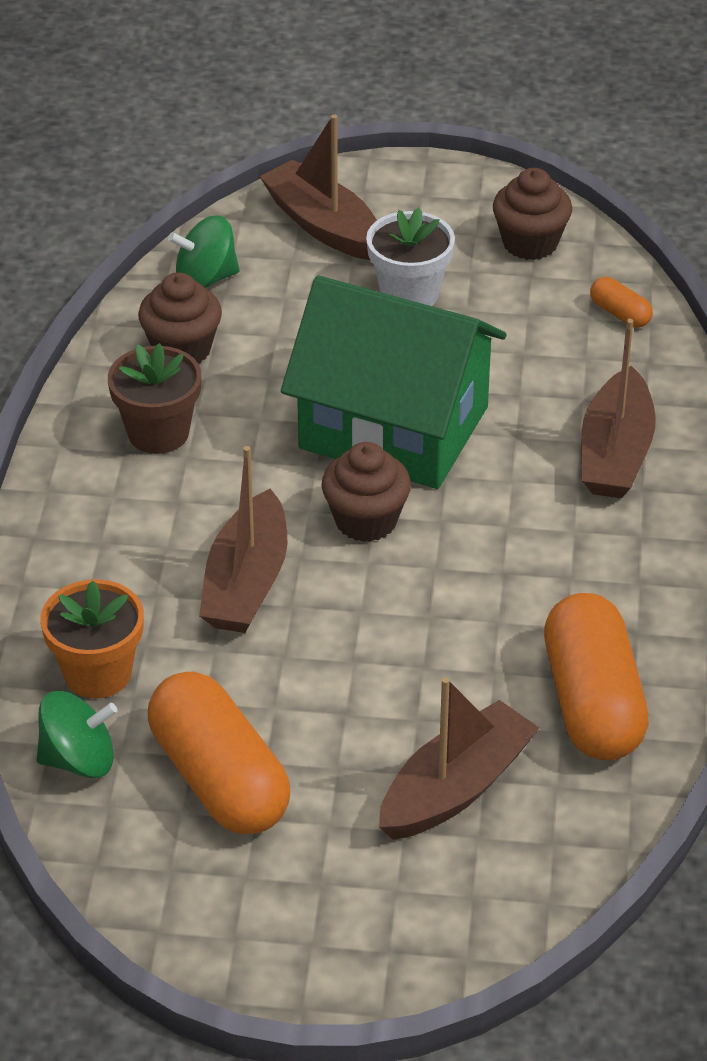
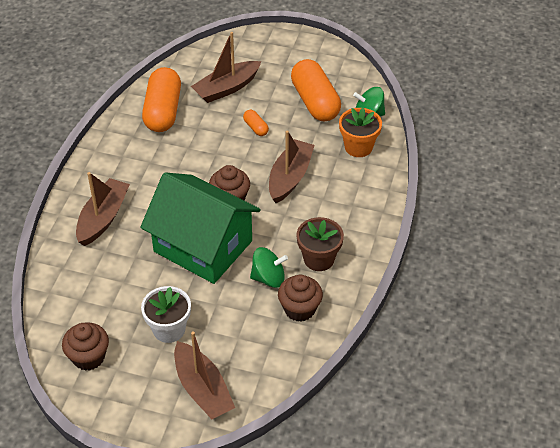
camera: 170 degrees left, 5 degrees up
(205, 279) = (279, 357): green spinning top -> green spinning top (268, 278)
(620, 314) = (62, 299): orange capsule -> orange capsule (256, 128)

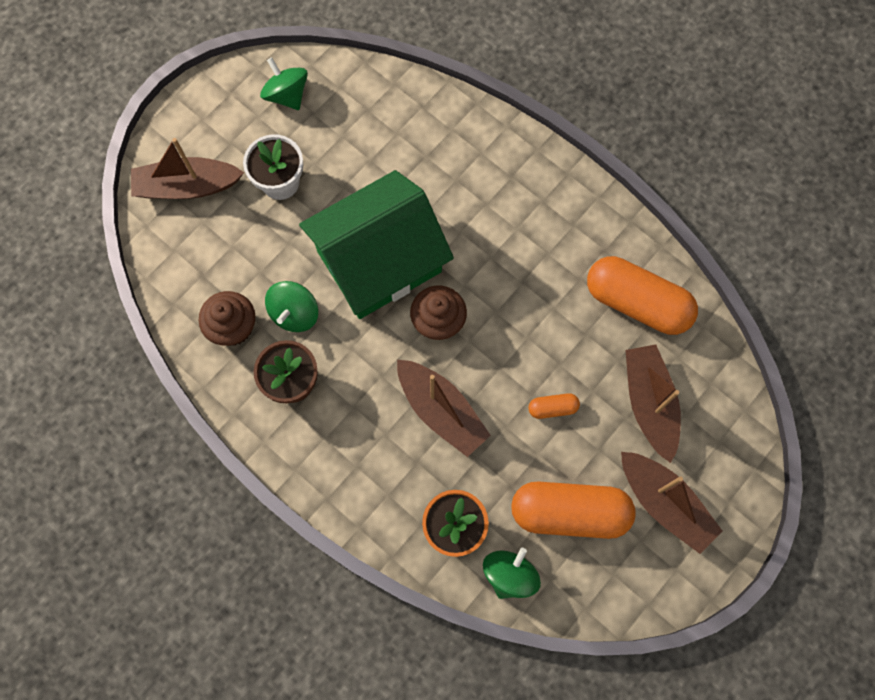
camera: 115 degrees right, 25 degrees up
(88, 357) = (287, 95): brown cupcake -> green spinning top
(103, 218) = (477, 170): brown boat -> brown boat (664, 503)

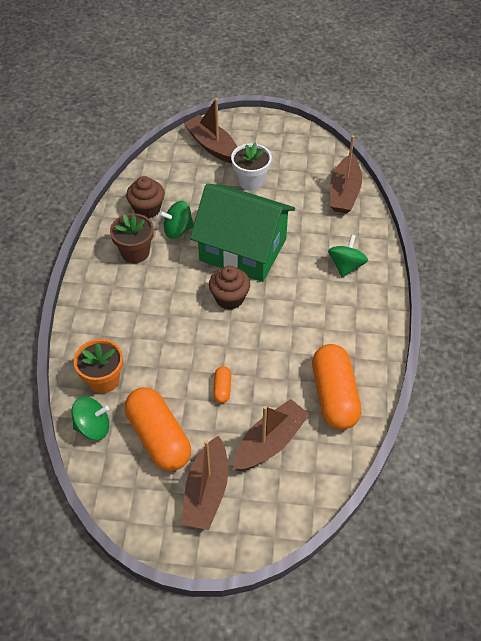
camera: 55 degrees right, 20 degrees down
(287, 95) = (305, 155): green spinning top -> green spinning top (346, 266)
(441, 410) = (174, 331): brown boat -> brown boat (344, 192)
(552, 408) = (222, 388): orange capsule -> orange capsule turned 45 degrees clockwise

